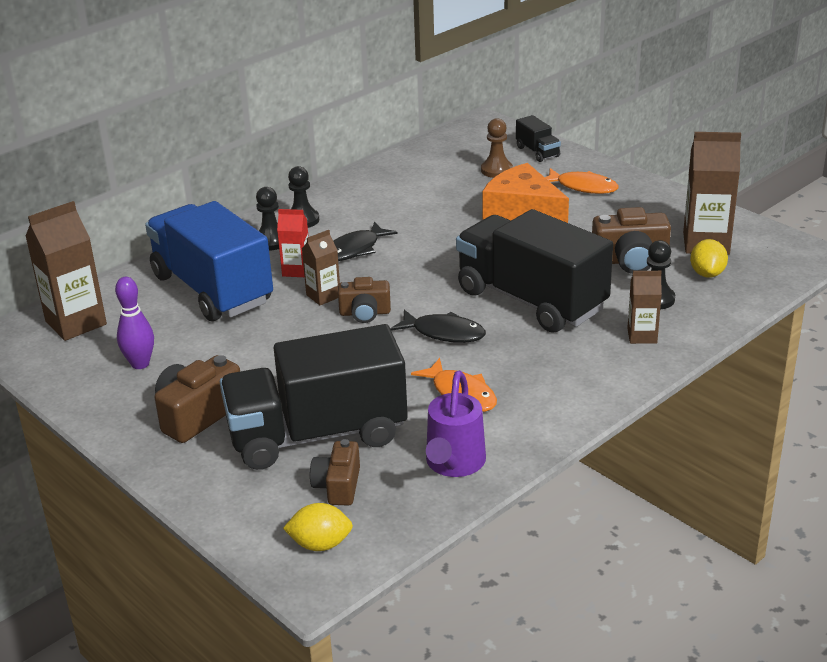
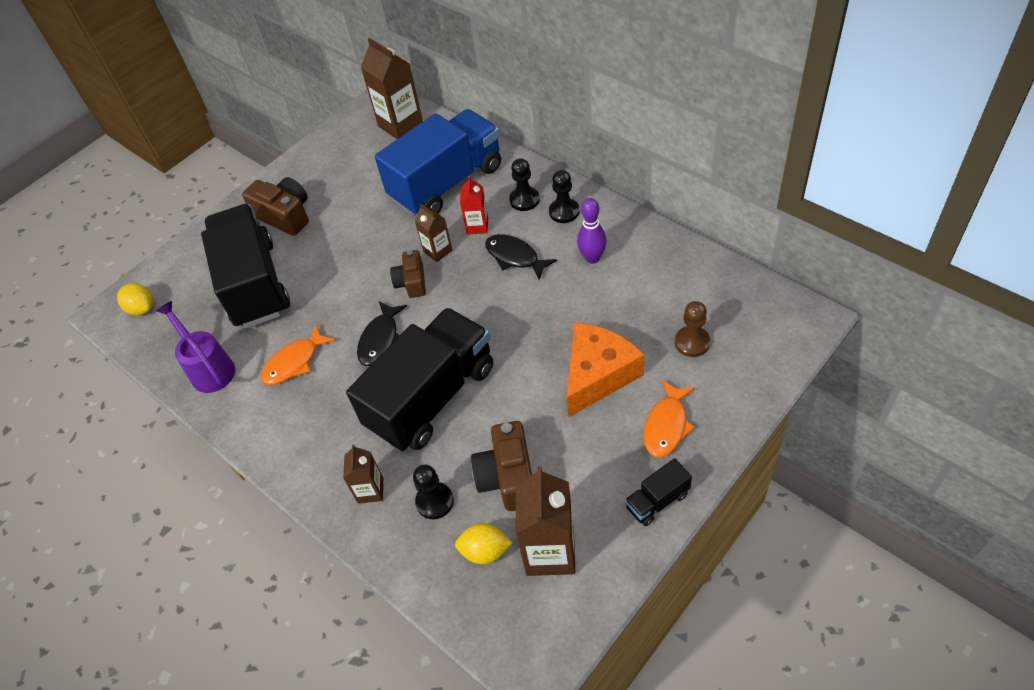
camera: 90 degrees right, 20 degrees up
(140, 364) = (348, 171): purple bowling pin -> purple bowling pin (592, 258)
(320, 544) = (142, 308): yellow lemon -> yellow lemon turned 45 degrees counterclockwise
(338, 486) = (197, 306): brown camera -> none
(453, 464) = (209, 369): purple watering can -> purple watering can turned 45 degrees clockwise
(537, 152) = (746, 375): black truck -> black truck (657, 501)

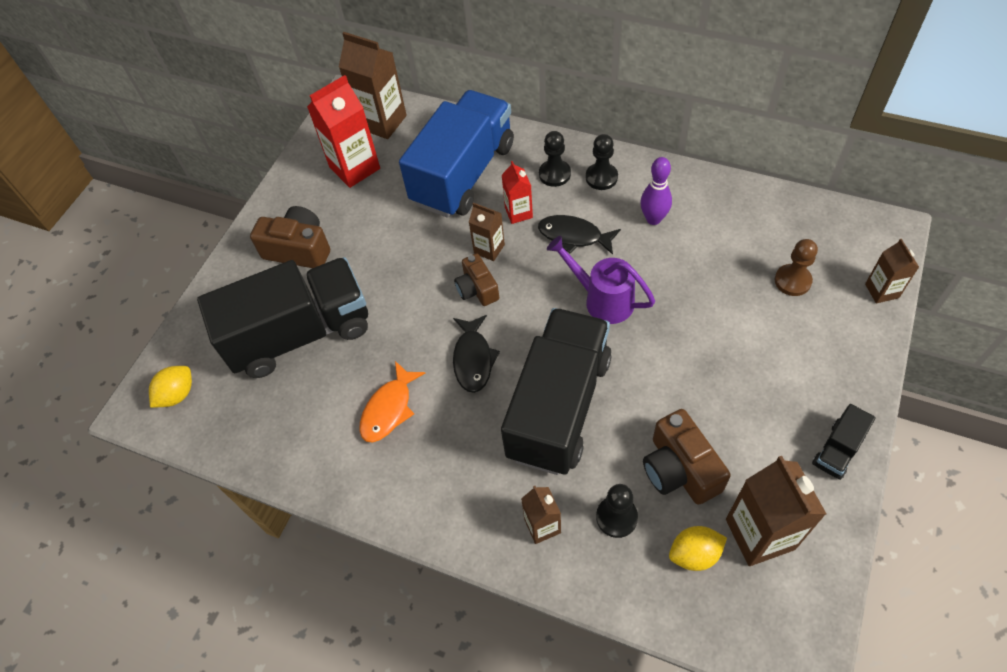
camera: 20 degrees left, 5 degrees up
(142, 308) = (177, 394): yellow lemon -> yellow lemon turned 75 degrees counterclockwise
(209, 369) = (293, 442): purple watering can -> purple watering can (602, 300)
(254, 284) = (300, 334): black truck -> black truck turned 105 degrees clockwise
(360, 158) = (354, 168): none -> red carton
(598, 375) = (718, 338): orange cheese -> none
(666, 425) = (809, 371): orange fish -> none
(772, 372) = (881, 291): none -> brown carton

